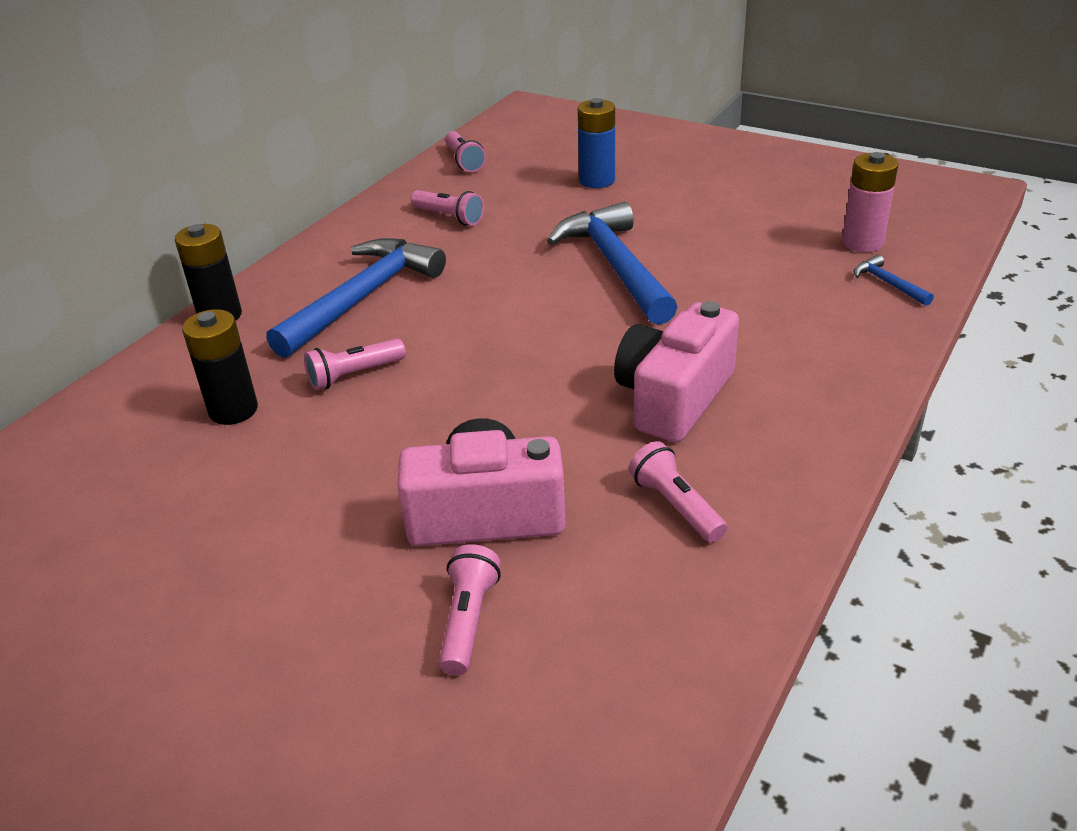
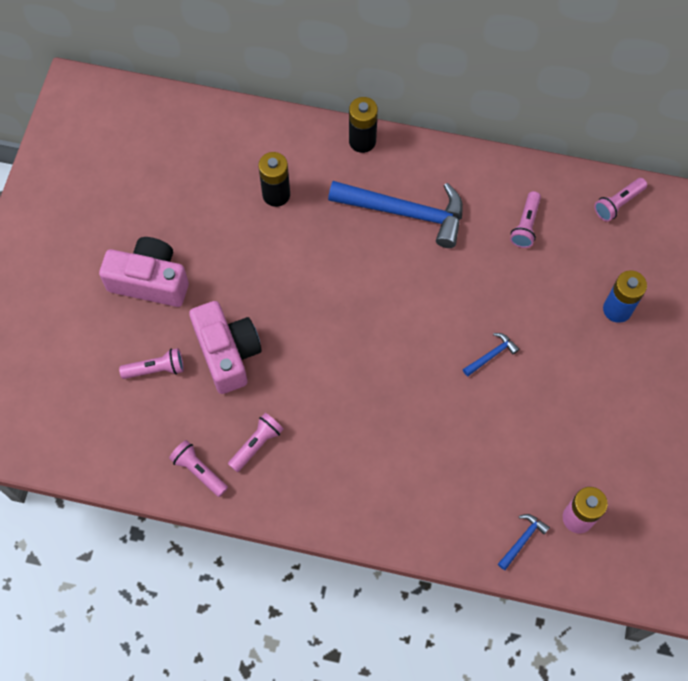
camera: 70 degrees right, 30 degrees up
(354, 375) = (324, 242): pink flashlight -> pink flashlight (199, 471)
(616, 266) = (491, 355): blue hammer -> blue hammer, size x0.42
(673, 398) = (350, 424): pink camera -> pink camera (150, 281)

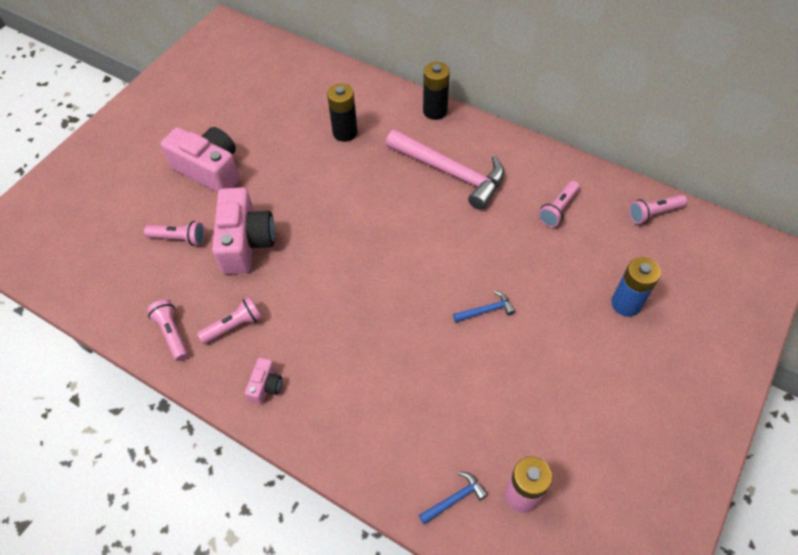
camera: 20 degrees right, 10 degrees down
(314, 493) = (266, 386): none -> pink camera
(405, 212) = (450, 172): blue hammer -> pink hammer

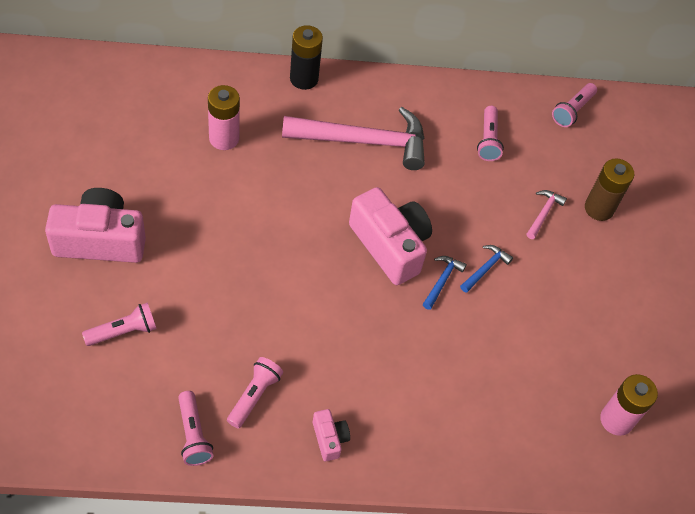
camera: 40 degrees left, 0 degrees up
(172, 333) = (193, 434): pink flashlight -> pink flashlight turned 135 degrees counterclockwise
(246, 242) = (202, 303): pink camera -> pink camera (390, 245)
(345, 132) = (224, 138): black battery -> pink battery
(454, 499) = (565, 452): blue hammer -> blue hammer (442, 281)
(569, 287) = (543, 213): none -> pink hammer
(626, 304) = (599, 208): blue battery -> brown battery

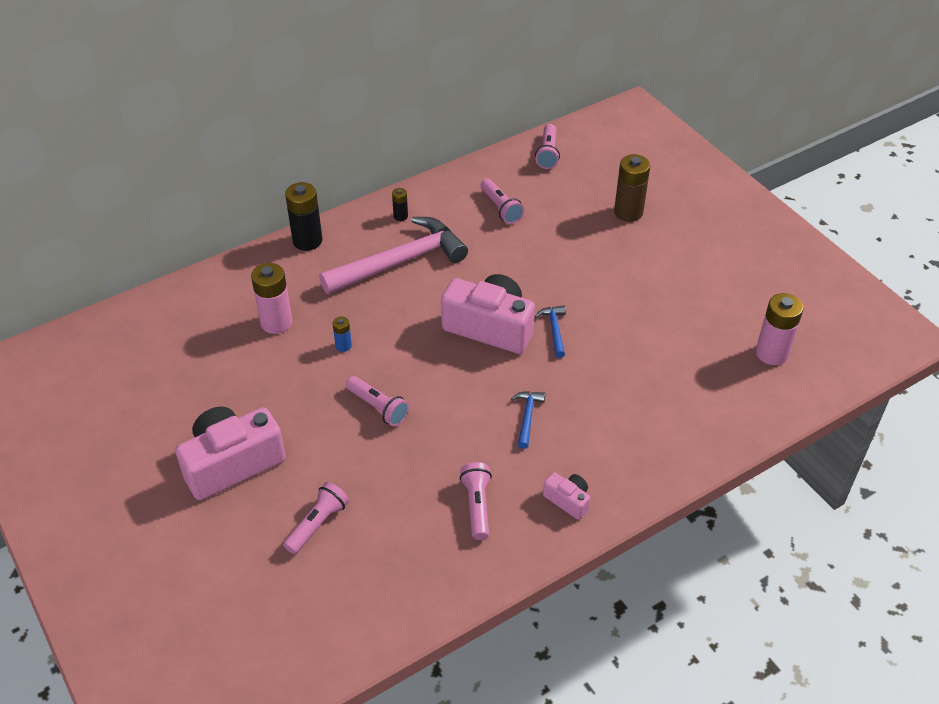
camera: 25 degrees left, 10 degrees down
(193, 434) = (451, 568): pink flashlight -> pink flashlight (378, 407)
(260, 190) = (343, 346): none -> blue battery
(397, 99) = (400, 216): none -> black battery
(485, 268) = (580, 302): blue hammer -> blue hammer (527, 417)
(543, 213) = (590, 238): pink hammer -> none

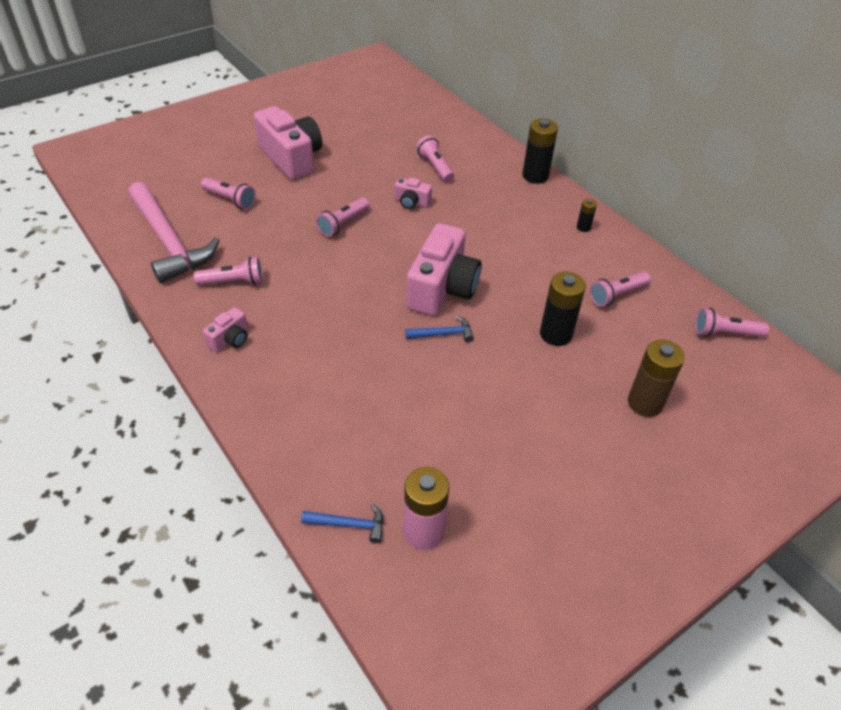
camera: 85 degrees right, 0 degrees up
(276, 322) = (435, 167): pink battery -> pink flashlight
(343, 346) = (411, 202): blue battery -> pink camera
(400, 262) = (520, 229): pink hammer -> pink hammer (169, 241)
(527, 417) = (329, 313): blue hammer -> blue hammer (349, 524)
(552, 254) = (556, 334): none -> black battery

